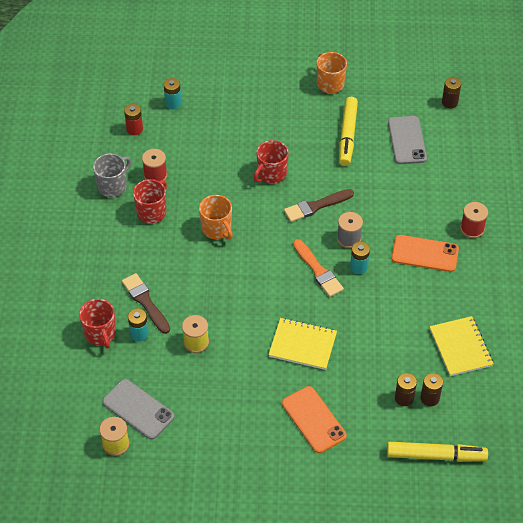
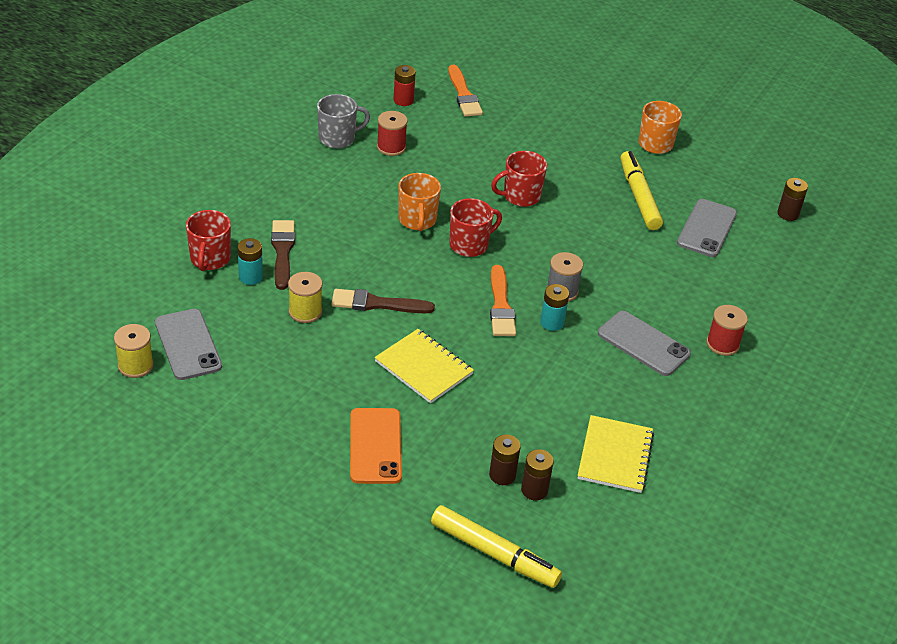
camera: 25 degrees right, 10 degrees down
(152, 211) = (360, 176): red mug -> red mug (470, 245)
(173, 103) = (464, 94): turquoise battery -> orange brush
(316, 206) = (548, 245): brown brush -> brown brush (377, 304)
(347, 135) = (638, 196): yellow marker -> yellow marker turned 135 degrees clockwise
(425, 254) = (643, 344): orange phone -> grey phone

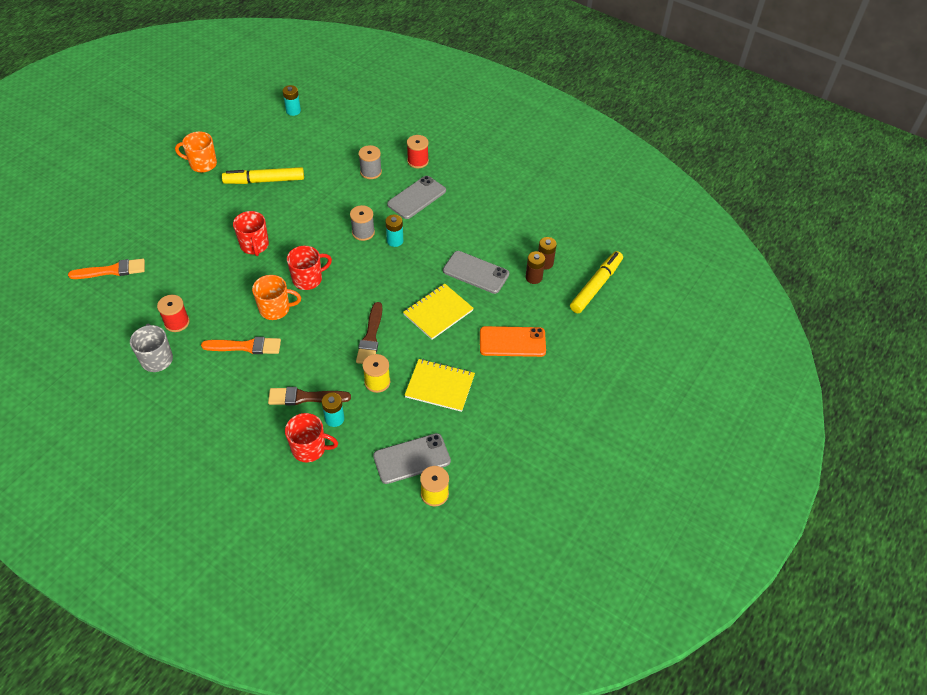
camera: 85 degrees left, 10 degrees up
(403, 100) = (110, 311): red battery -> none
(470, 245) = (308, 279): red mug -> red mug turned 90 degrees clockwise
(501, 306) = (376, 266): orange brush -> orange brush (245, 346)
(615, 456) = (514, 223): yellow notebook -> yellow notebook (440, 386)
(684, 295) = (371, 172): none -> grey spool
(706, 228) = (304, 151): grey phone -> grey phone (476, 272)
(788, 214) = (293, 111): brown battery -> turquoise battery

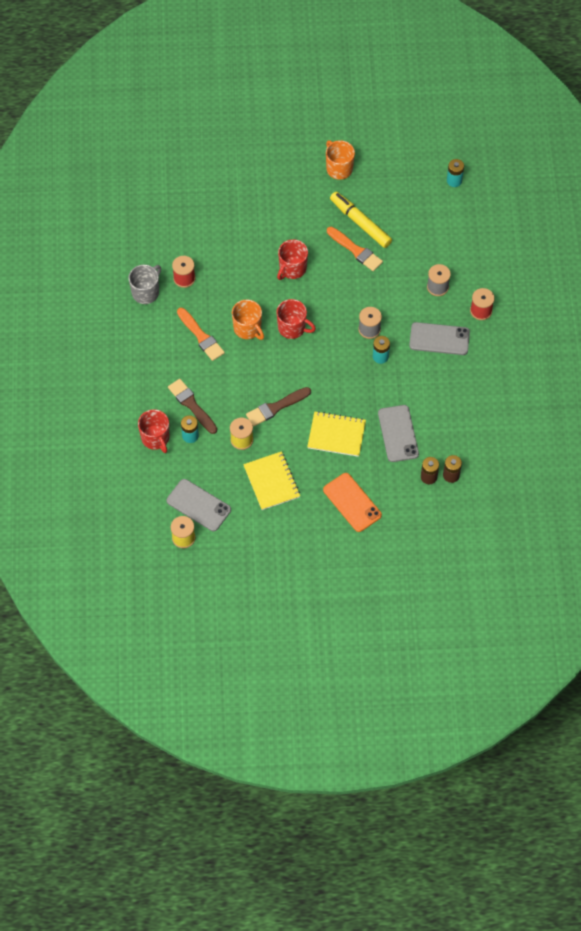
camera: 55 degrees right, 10 degrees up
(112, 270) = (191, 201): orange brush -> orange brush (356, 250)
(596, 286) = (459, 526): yellow marker -> none

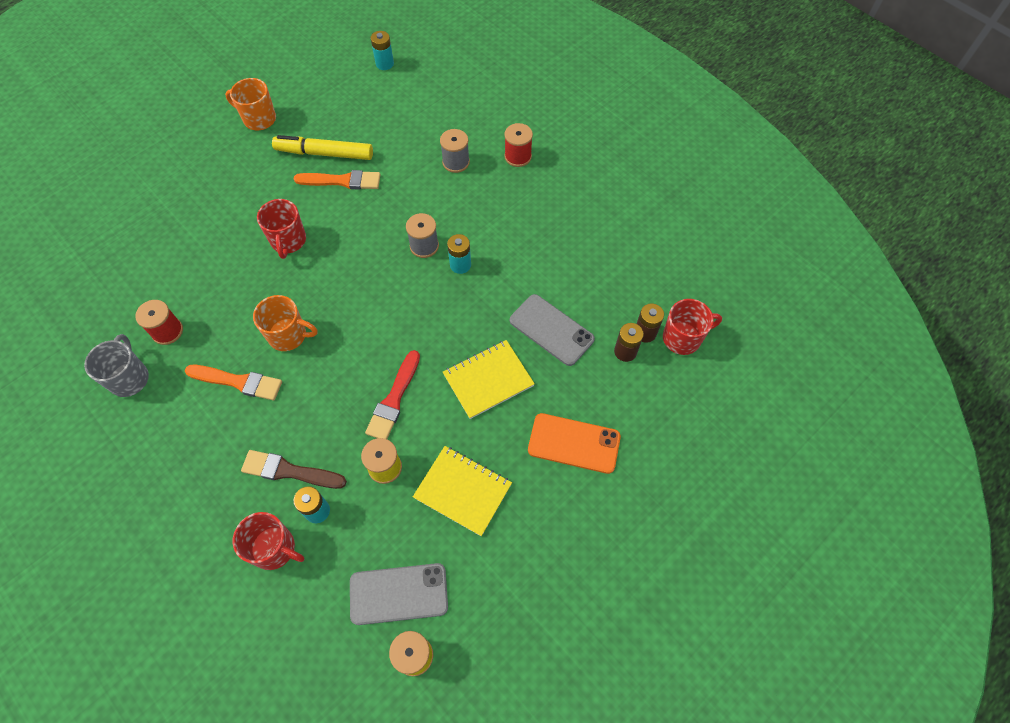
camera: 40 degrees left, 0 degrees up
(276, 407) = (394, 399): brown brush -> red brush
(292, 328) = (339, 300): red mug -> red mug (683, 338)
(439, 339) = (503, 208): grey phone -> none

